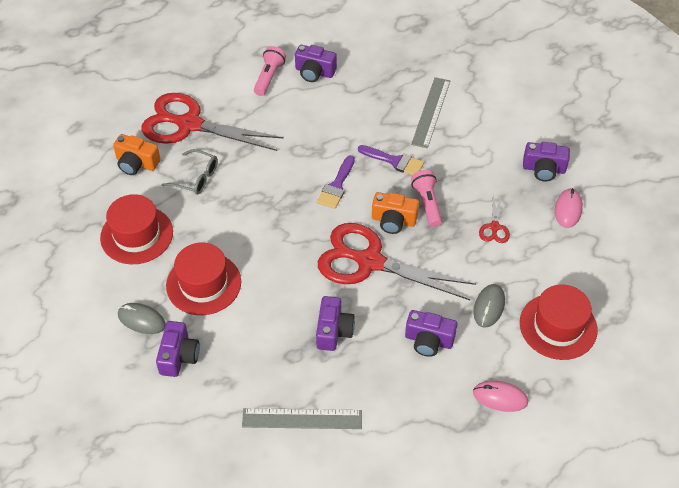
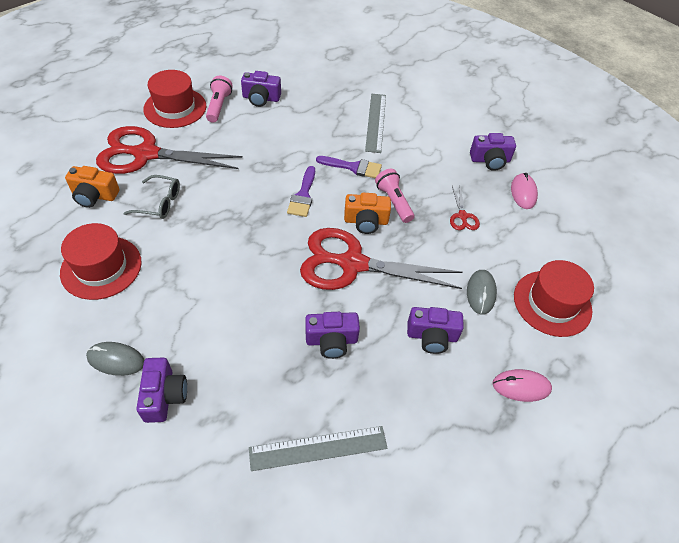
camera: 15 degrees left, 0 degrees up
(203, 284) = (182, 309): red hat -> red hat (175, 108)
(333, 331) = (331, 341): purple camera -> purple camera turned 90 degrees clockwise

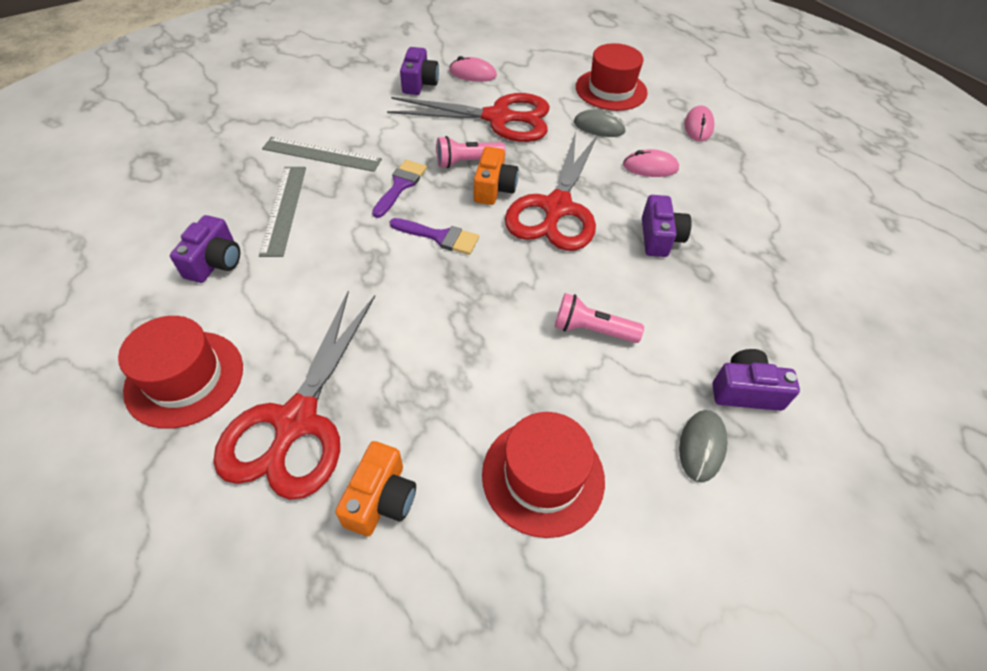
camera: 80 degrees left, 0 degrees up
(160, 203) = (420, 399): grey glasses -> none
(219, 106) = (209, 316): pink flashlight -> pink flashlight (592, 330)
(318, 447) = (781, 262): grey ruler -> grey ruler (283, 209)
(432, 336) = (650, 167): purple camera -> pink mouse
(462, 216) = (498, 118): red scissors -> red scissors, size x2.39

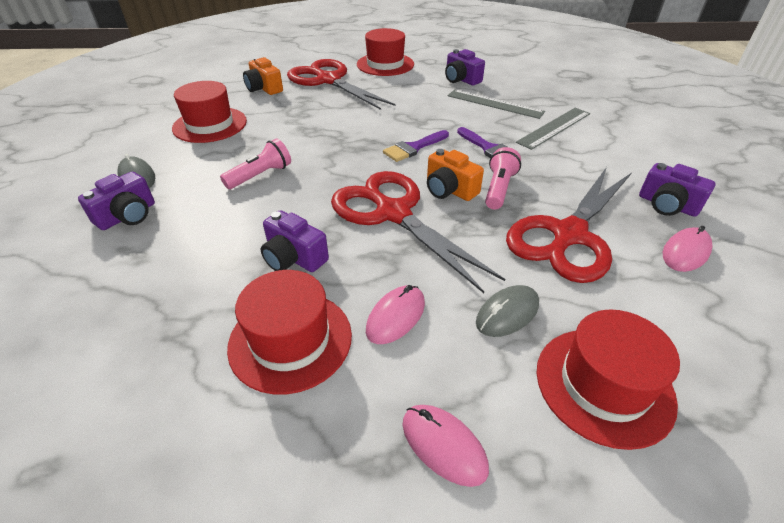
camera: 125 degrees right, 10 degrees down
(715, 201) = (290, 340): none -> red hat

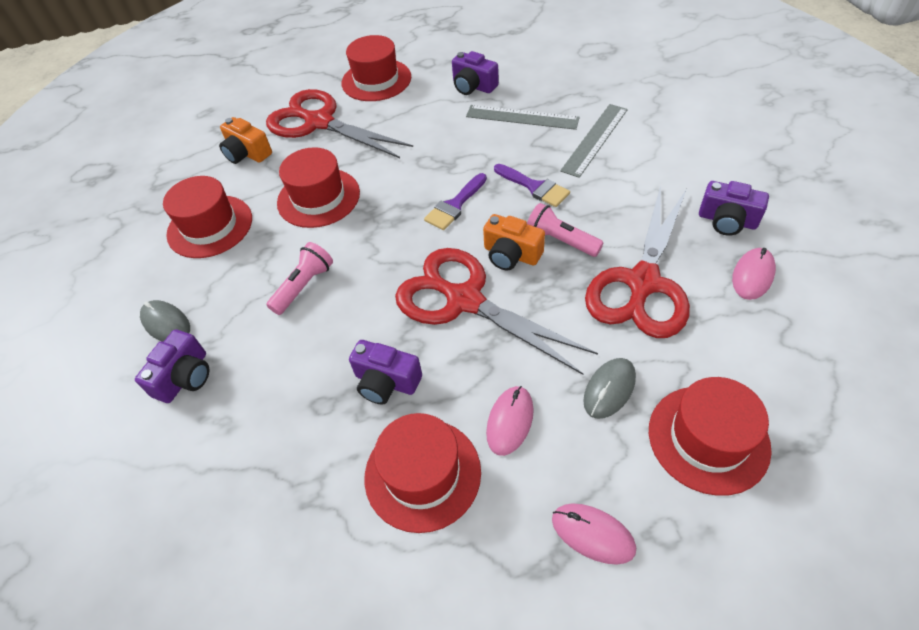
camera: 10 degrees left, 10 degrees up
(303, 123) = (318, 198): none -> red hat
(499, 188) = (560, 240): pink flashlight -> pink flashlight turned 60 degrees counterclockwise

